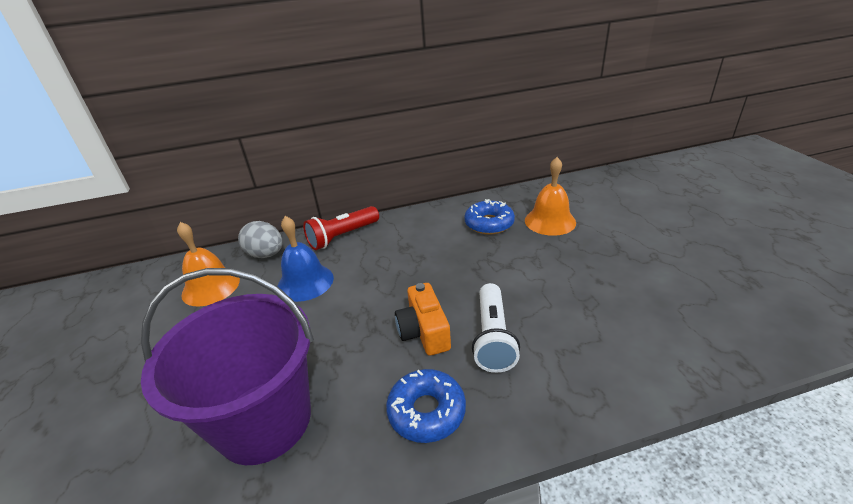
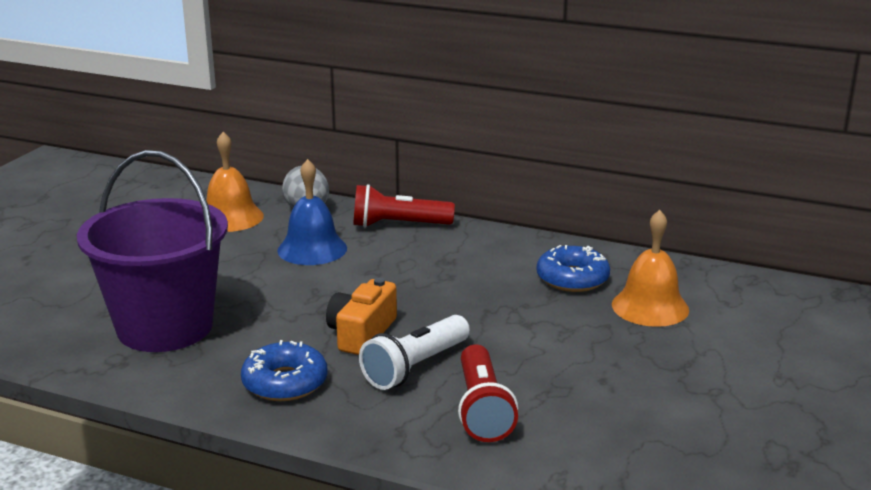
camera: 35 degrees right, 10 degrees down
(575, 345) = (482, 409): none -> red flashlight

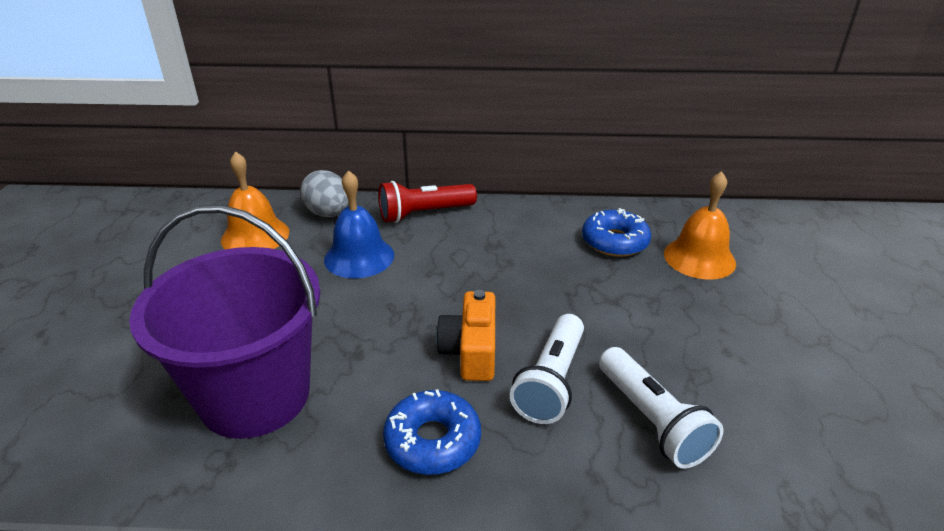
camera: 20 degrees left, 10 degrees up
(482, 409) = (652, 420): red flashlight -> white flashlight

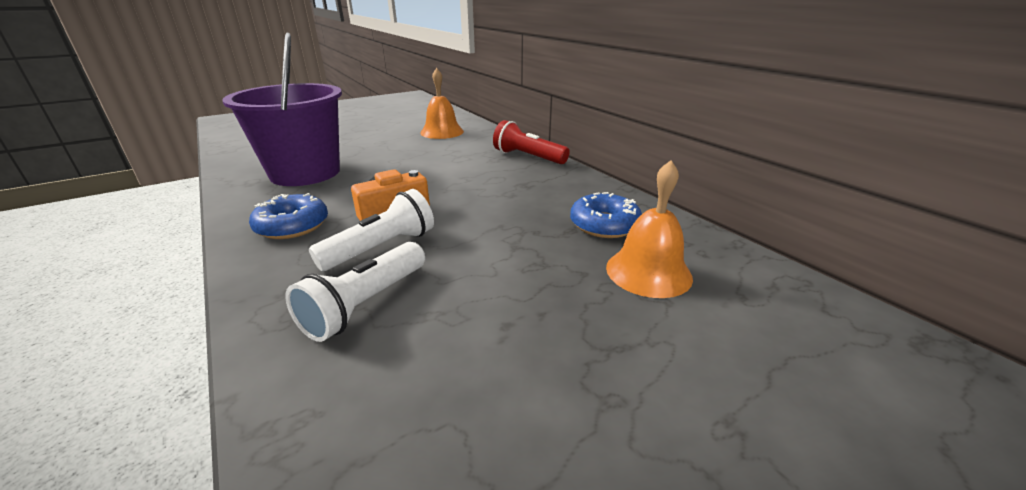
camera: 55 degrees right, 5 degrees down
(328, 214) = (487, 138): grey egg -> none
(359, 257) = (454, 156): blue bell -> none
(551, 382) = (382, 248): white flashlight -> white flashlight turned 150 degrees clockwise

